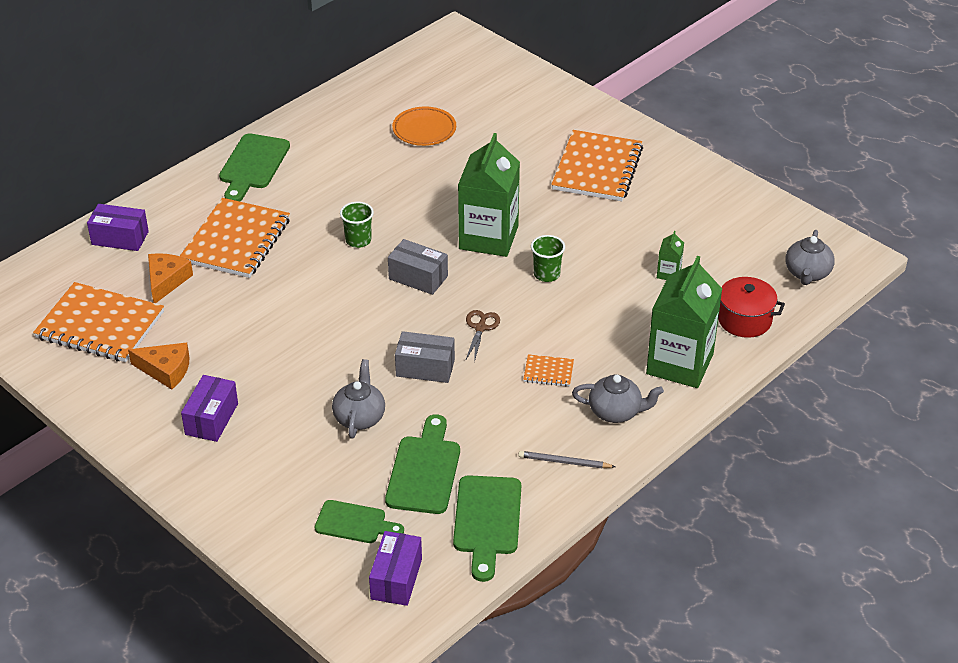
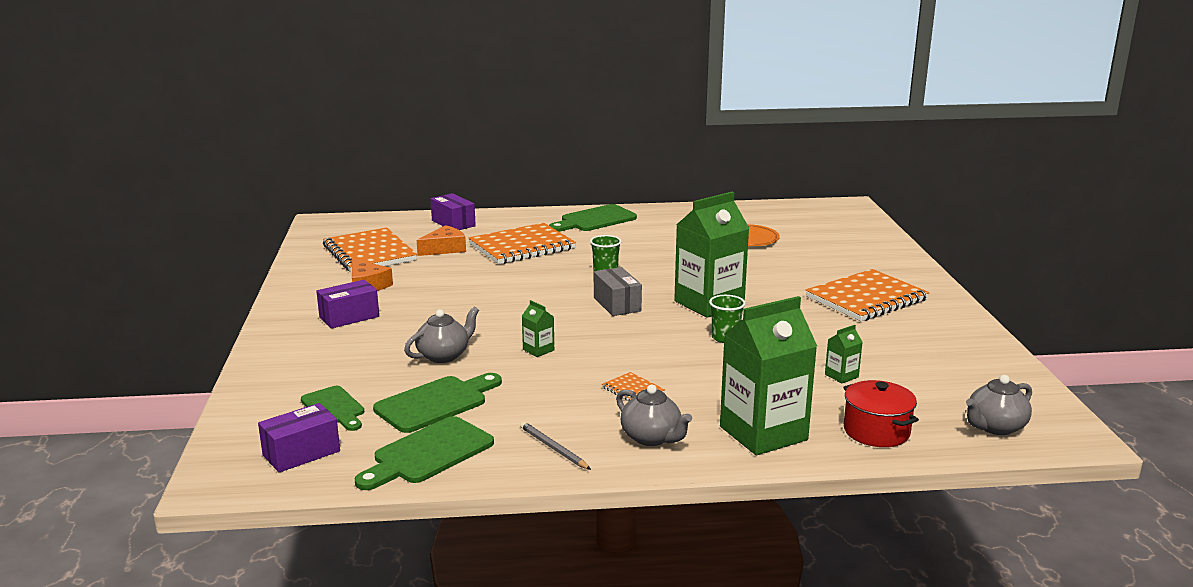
camera: 40 degrees right, 20 degrees down
(425, 368) = (538, 350): grey box -> green carton
(480, 328) = (619, 346): brown scissors -> none

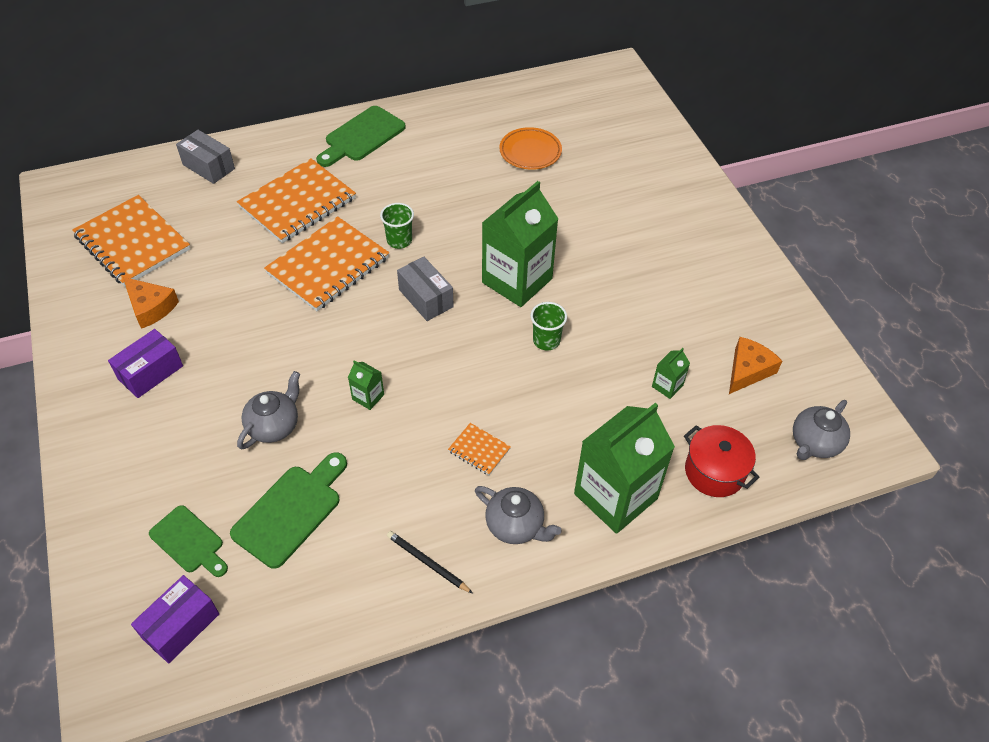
camera: 15 degrees left, 30 degrees up
(428, 453) = (309, 598): green cutting board -> none
(445, 249) = (214, 220): orange cheese -> orange cheese (748, 370)
(453, 223) = (208, 166): purple box -> grey box
(553, 448) = (427, 563): grey pencil -> black pencil
(866, 298) = (665, 245): orange notebook -> orange notebook (328, 266)

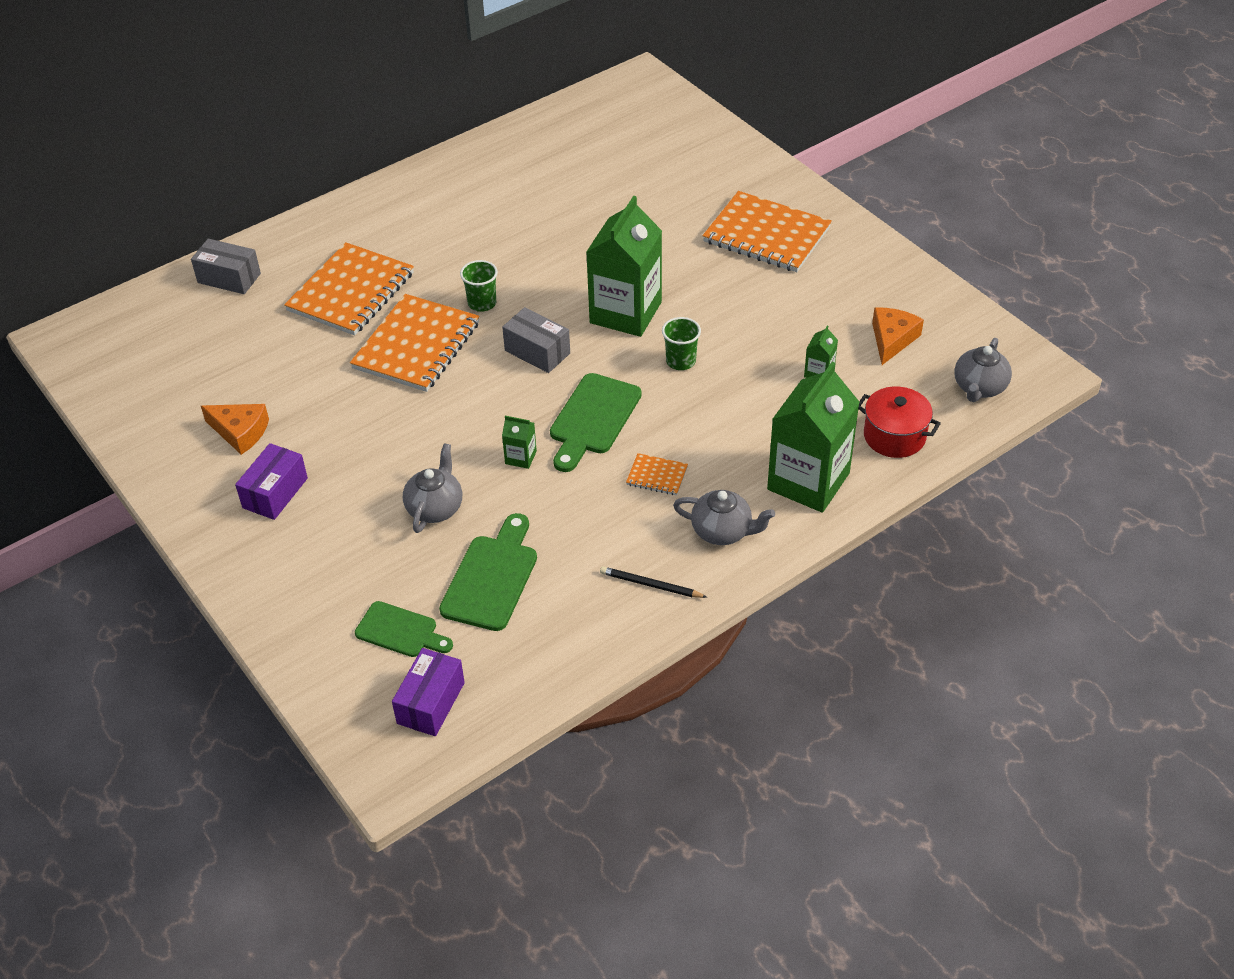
camera: 15 degrees left, 5 degrees down
(133, 243) = (184, 374): orange notebook -> orange notebook (766, 235)
(362, 136) = (389, 208): green cutting board -> green cutting board (593, 419)
(530, 152) = (583, 183): orange plate -> none

